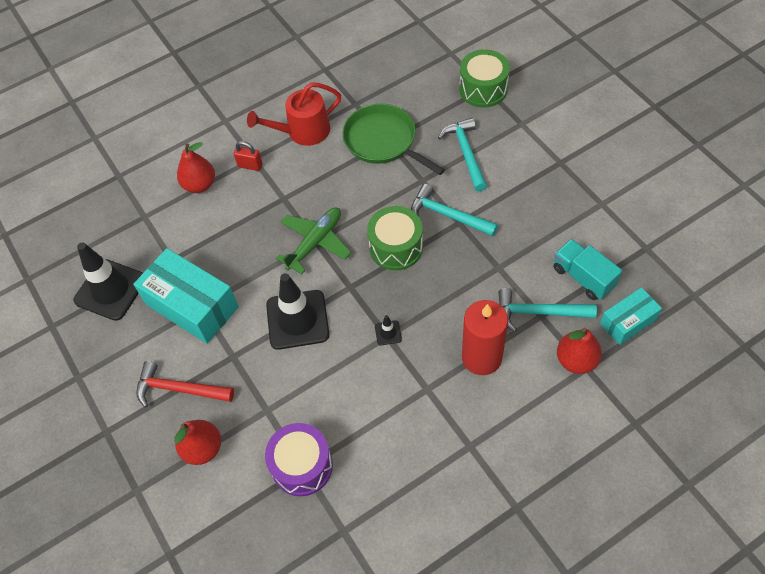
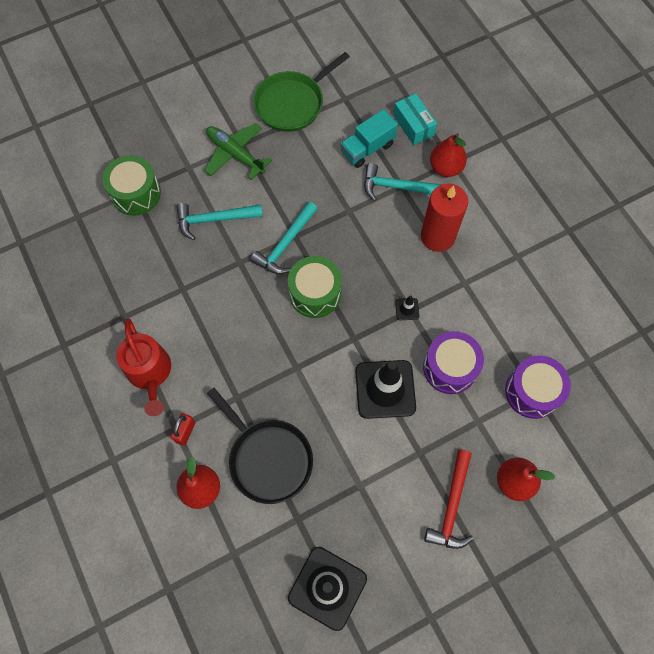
camera: 90 degrees left, 10 degrees up
(192, 305) = (357, 495): turquoise box -> none
(226, 230) = (268, 458): none -> black pan
(315, 242) = (298, 367): green plane -> green plane (235, 154)
(324, 379) = (450, 368): none -> purple drum
(383, 141) = (182, 293): green pan -> green pan (292, 103)
(538, 312) = (398, 187): turquoise hammer -> turquoise hammer turned 90 degrees clockwise

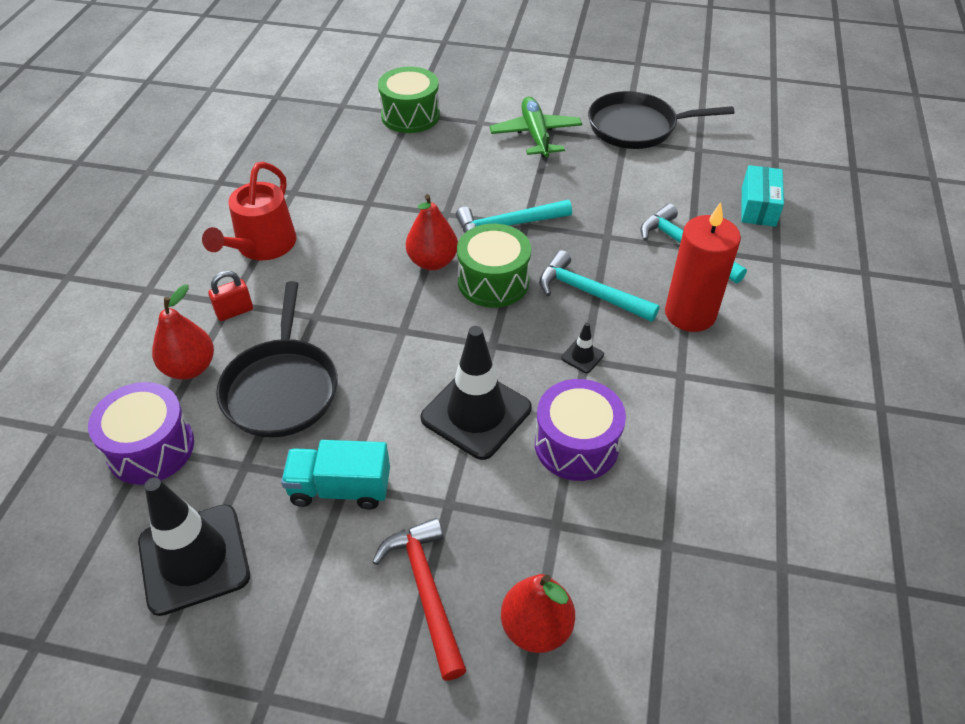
camera: 40 degrees right, 20 degrees down
(214, 219) = (459, 170): turquoise hammer -> turquoise hammer (589, 293)
(292, 103) = (636, 127): green pan -> black pan
(367, 148) = (683, 198): turquoise truck -> turquoise truck (340, 488)
(445, 168) = (762, 260): red pear -> red pear (432, 262)
(451, 506) = (426, 591): red hammer -> red hammer turned 105 degrees clockwise
(532, 392) = (662, 544): purple drum -> purple drum (151, 448)

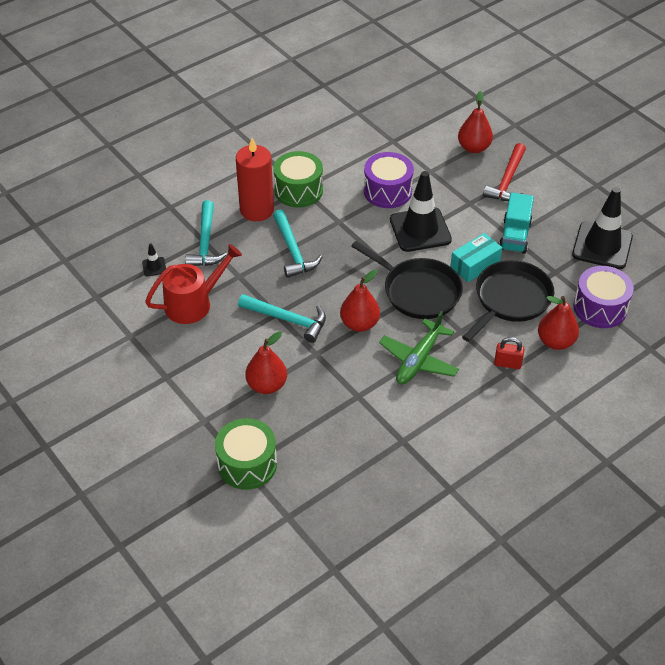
camera: 140 degrees left, 0 degrees up
(262, 246) = (457, 404): red watering can -> red watering can (193, 303)
(340, 488) = (515, 236): turquoise truck -> turquoise truck turned 60 degrees clockwise
(460, 168) = (267, 385): none -> red pear
(493, 281) = (337, 289): green drum -> green drum (298, 190)
(535, 135) = (181, 380): green plane -> green plane (418, 360)
(582, 356) = (338, 223): black traffic cone -> black traffic cone (154, 267)
(636, 127) = (106, 340): black pan -> black pan (418, 291)
(758, 206) = (128, 239): turquoise box -> turquoise box (475, 265)

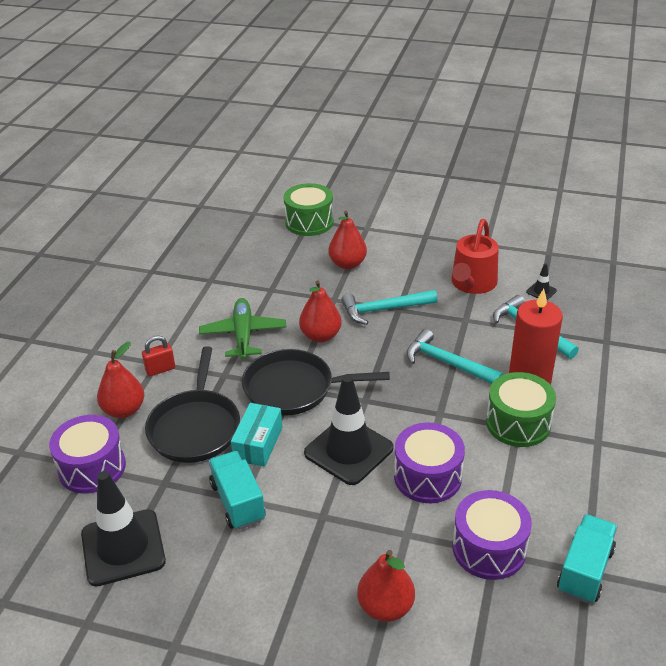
camera: 145 degrees right, 10 degrees down
(357, 113) = (585, 570): none -> turquoise truck
(394, 144) = (489, 548): none -> purple drum
(507, 181) = (301, 577): red hammer -> none

